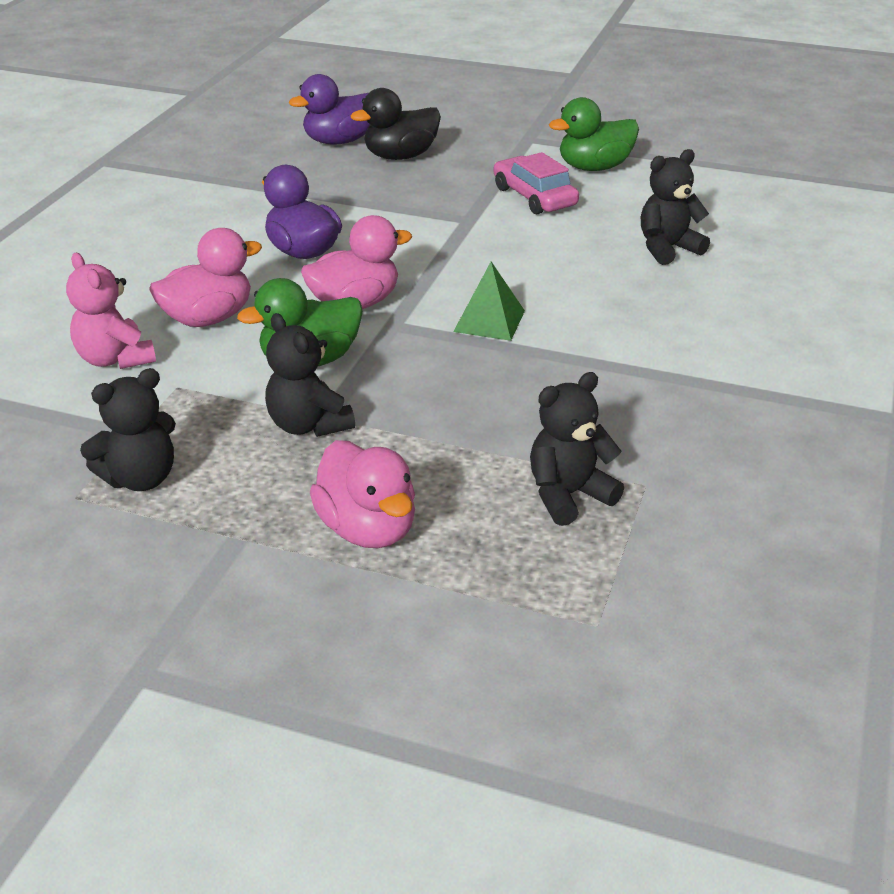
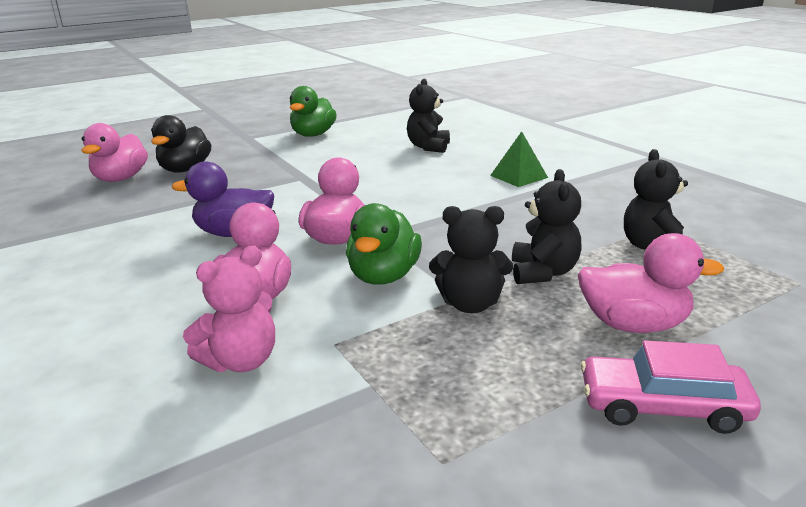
camera: 50 degrees left, 10 degrees down
(115, 359) = (241, 361): pink teddy bear -> pink teddy bear turned 45 degrees counterclockwise
(140, 478) = (454, 409): black teddy bear -> black teddy bear (543, 272)
(339, 141) = (121, 178): purple duck -> pink duck
(489, 321) = (428, 207): green pyramid -> green pyramid (518, 176)
(534, 197) = (313, 155): pink car -> pink car (662, 406)

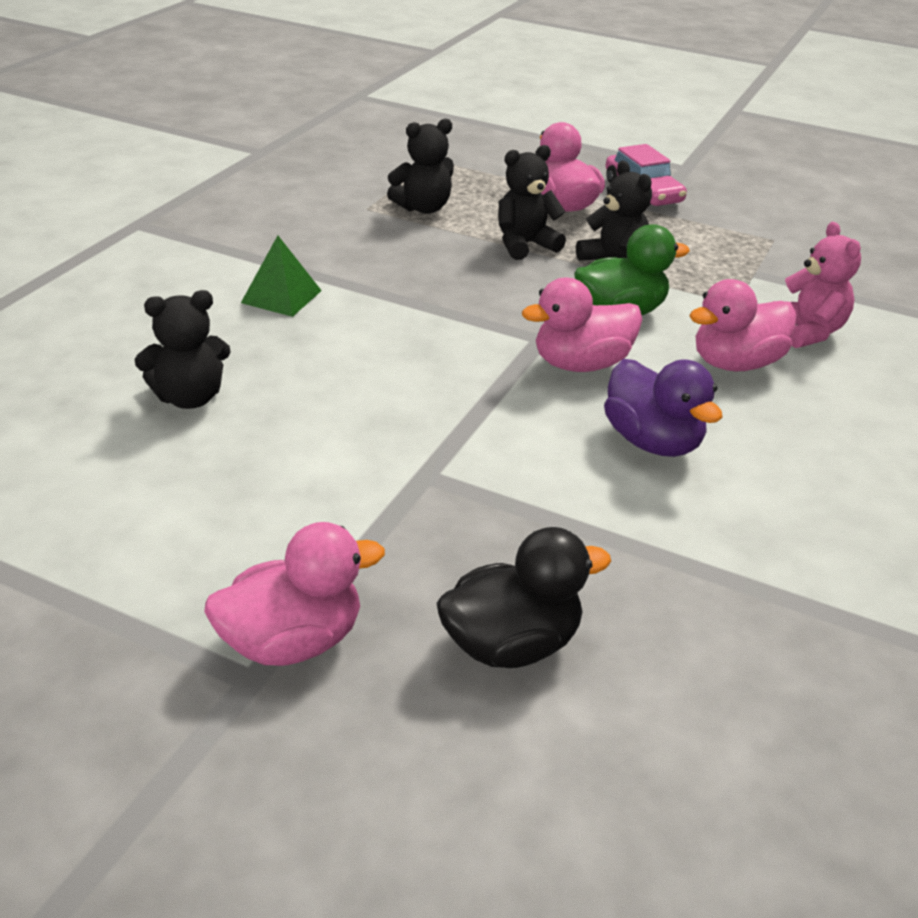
camera: 125 degrees left, 10 degrees up
(121, 178) = (632, 714): pink duck -> pink duck (292, 642)
(241, 361) = (808, 332): pink teddy bear -> pink teddy bear turned 60 degrees clockwise
(313, 135) = (179, 571): green duck -> none

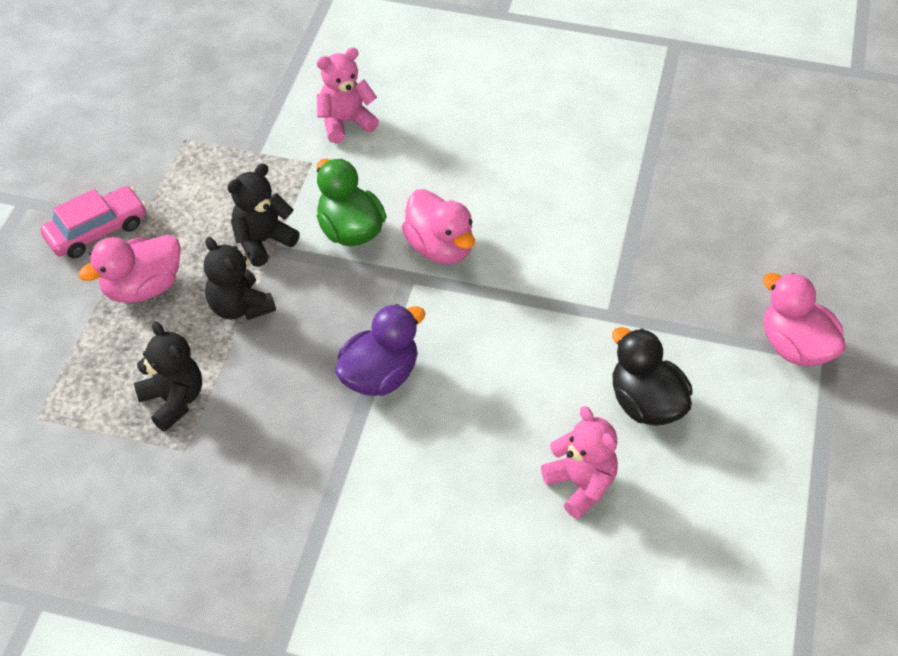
camera: 100 degrees left, 15 degrees up
(189, 398) = (580, 485): black teddy bear -> pink teddy bear
(281, 296) = (396, 470): green pyramid -> none
(511, 645) = (747, 250): black duck -> black duck (646, 404)
(652, 442) = (526, 202): purple duck -> purple duck (380, 376)
(735, 363) = (407, 162): pink duck -> none

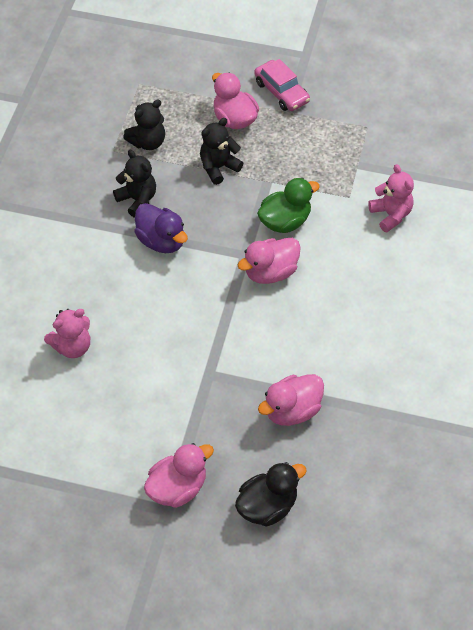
camera: 90 degrees right, 5 degrees up
(263, 241) = (274, 175): black teddy bear -> black teddy bear (137, 200)
(646, 404) = (132, 387): black duck -> black duck (267, 506)
(661, 229) = (292, 410): none -> pink duck

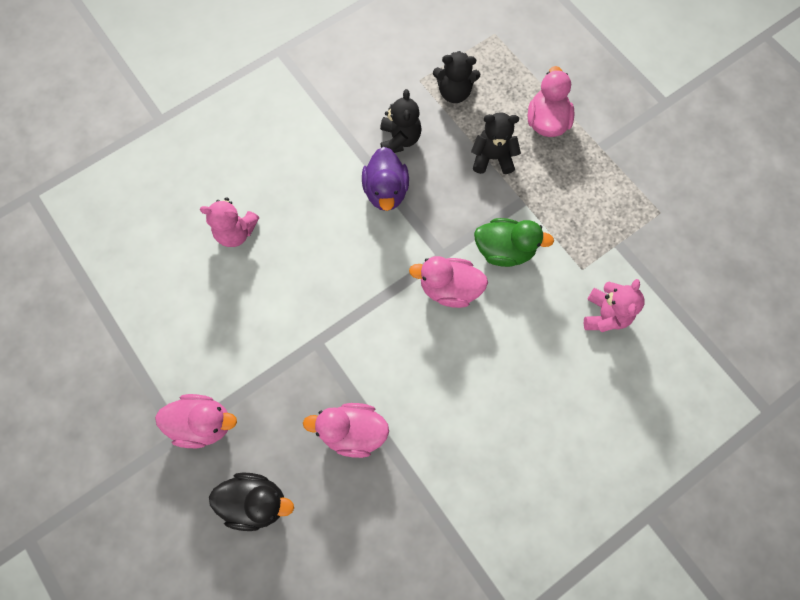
camera: 40 degrees right, 15 degrees up
(281, 92) = (611, 124): pink car -> none

